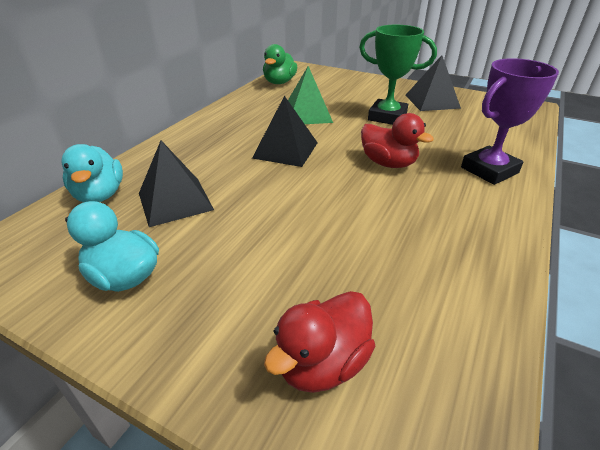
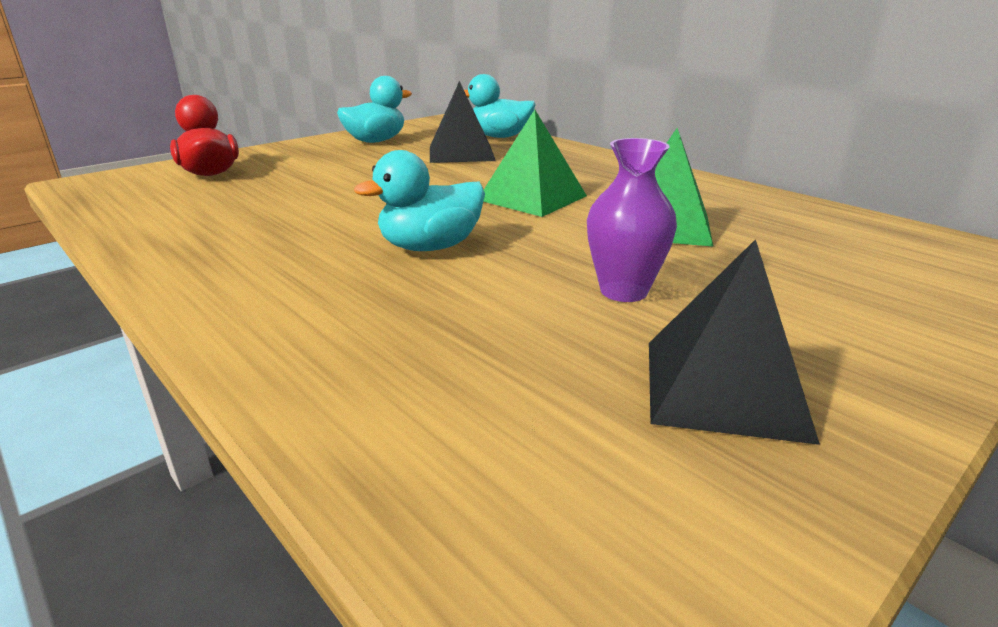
camera: 110 degrees right, 10 degrees down
(279, 82) = (860, 227): green duck -> none
(285, 150) = (532, 197): black pyramid -> green pyramid
(387, 117) = (623, 291): green trophy -> purple vase
(388, 163) = (430, 247): red duck -> turquoise duck
(489, 170) = (308, 322): purple trophy -> none

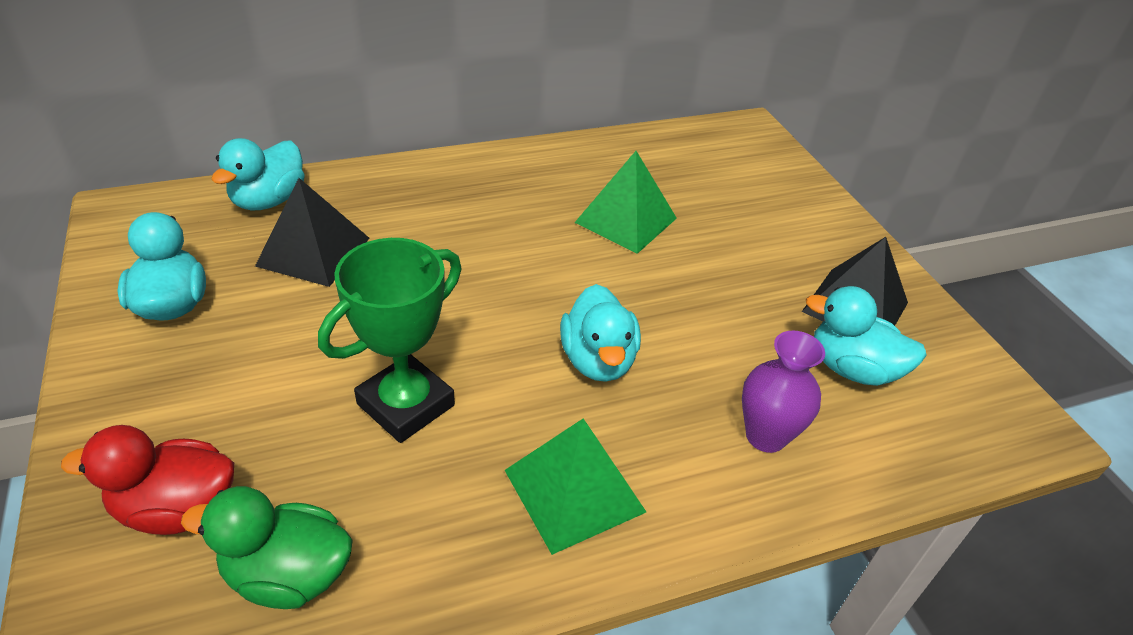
camera: 70 degrees left, 15 degrees up
(159, 202) = (288, 574): none -> green duck
(325, 199) = (405, 404): none -> green trophy
(532, 197) = (511, 258): green pyramid -> green pyramid (574, 490)
(568, 398) = (852, 369): none -> turquoise duck
(623, 291) = (729, 290): purple vase -> purple vase (766, 436)

